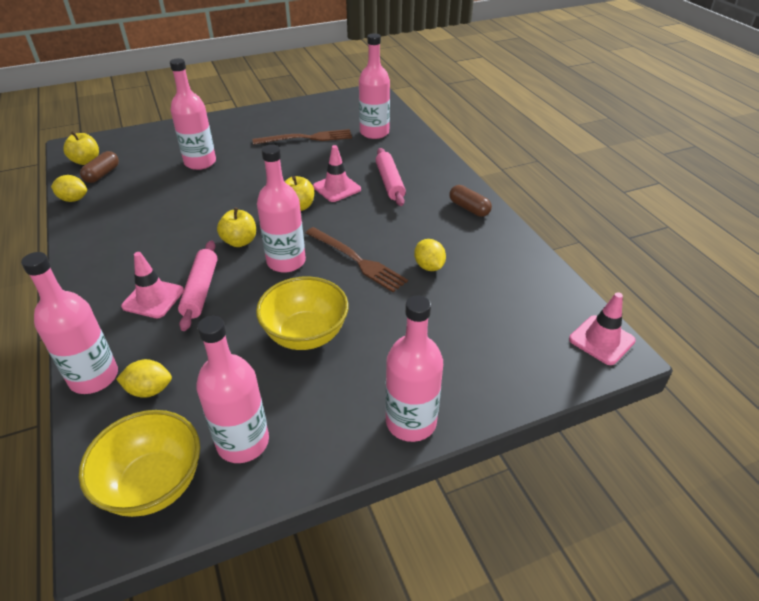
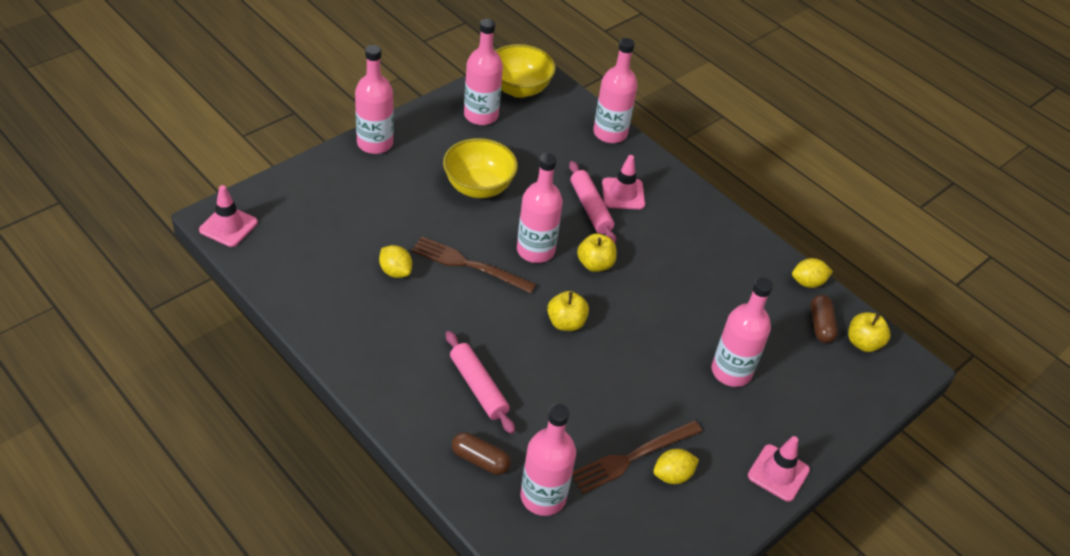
camera: 155 degrees right, 5 degrees up
(149, 390) = (565, 132): yellow lemon -> yellow lemon (672, 475)
(337, 188) = (538, 362): pink traffic cone -> pink traffic cone (778, 473)
(469, 208) = (369, 362): brown capsule -> brown capsule (480, 460)

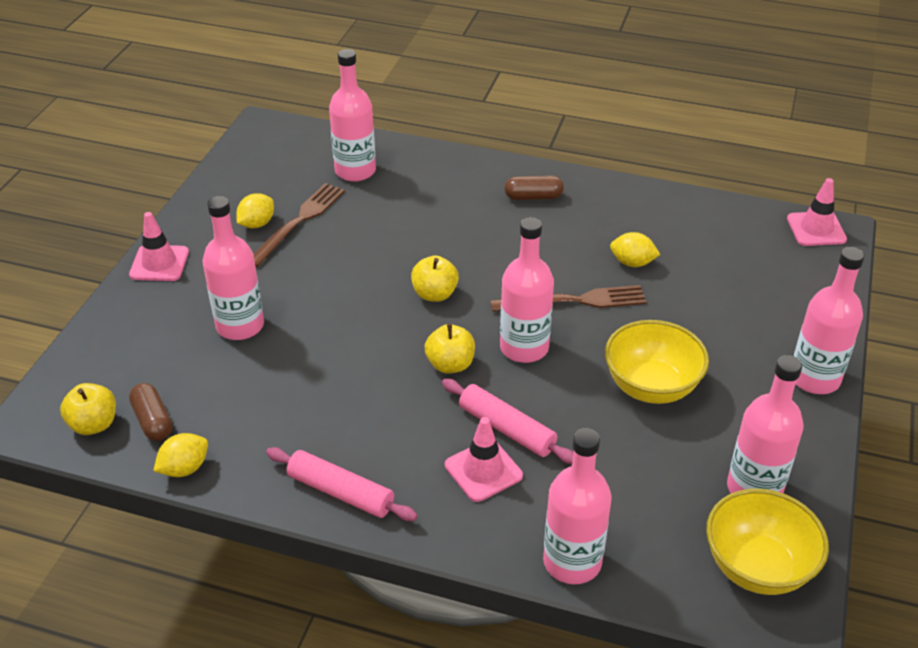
camera: 155 degrees right, 5 degrees down
(478, 387) = (467, 212): pink rolling pin -> pink rolling pin (341, 492)
(480, 460) = (422, 171): brown capsule -> brown capsule (533, 197)

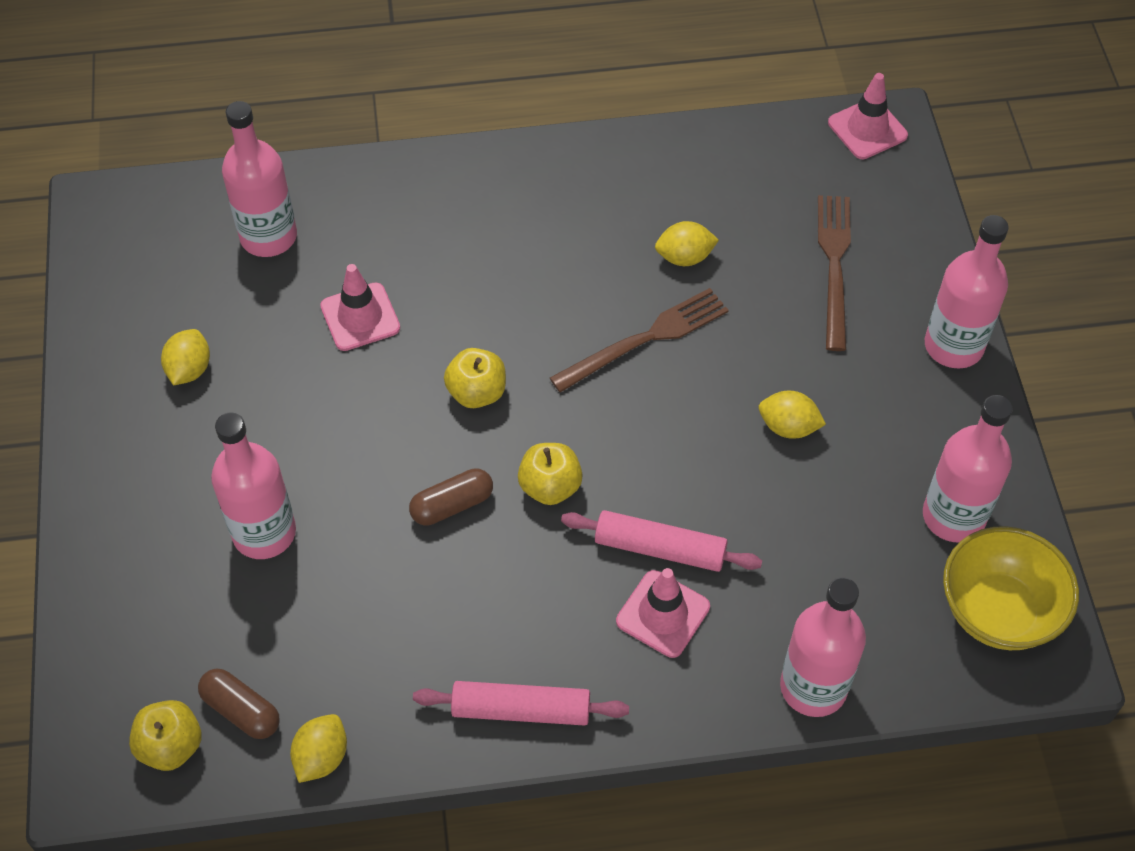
camera: 25 degrees left, 15 degrees up
(159, 263) = (99, 480): pink traffic cone -> pink traffic cone (360, 317)
(299, 222) = (243, 345): brown fork -> brown fork (834, 265)
(524, 348) = (622, 429): pink bottle -> none
(533, 197) = (518, 198): brown capsule -> brown capsule (452, 505)
(651, 387) = (788, 427): yellow bowl -> yellow lemon

